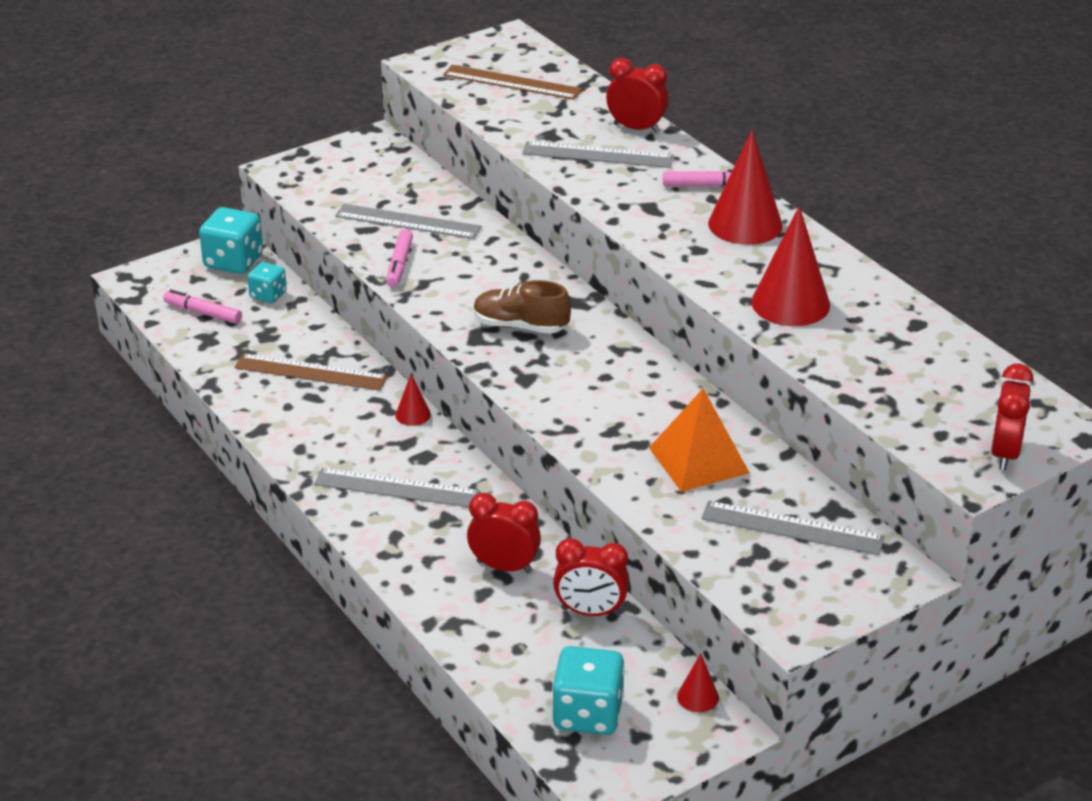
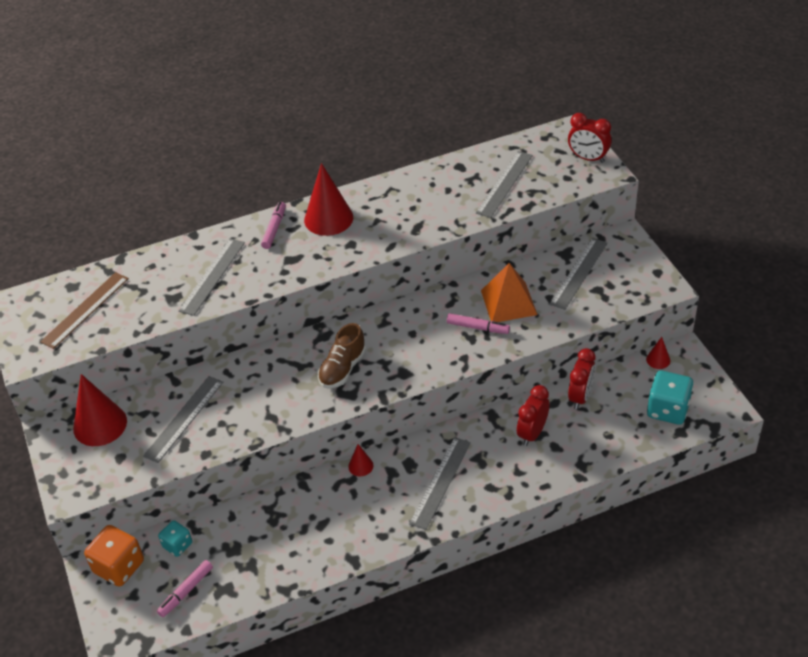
camera: 75 degrees left, 10 degrees up
(233, 261) = (119, 567): turquoise dice -> orange dice
(310, 372) = (291, 523): brown ruler -> none
(399, 264) = (241, 428): pink marker -> pink marker (478, 327)
(636, 128) = (184, 252): red clock -> none
(790, 303) = (424, 213): red cone -> red cone (100, 425)
(894, 371) = (504, 184): none -> grey ruler

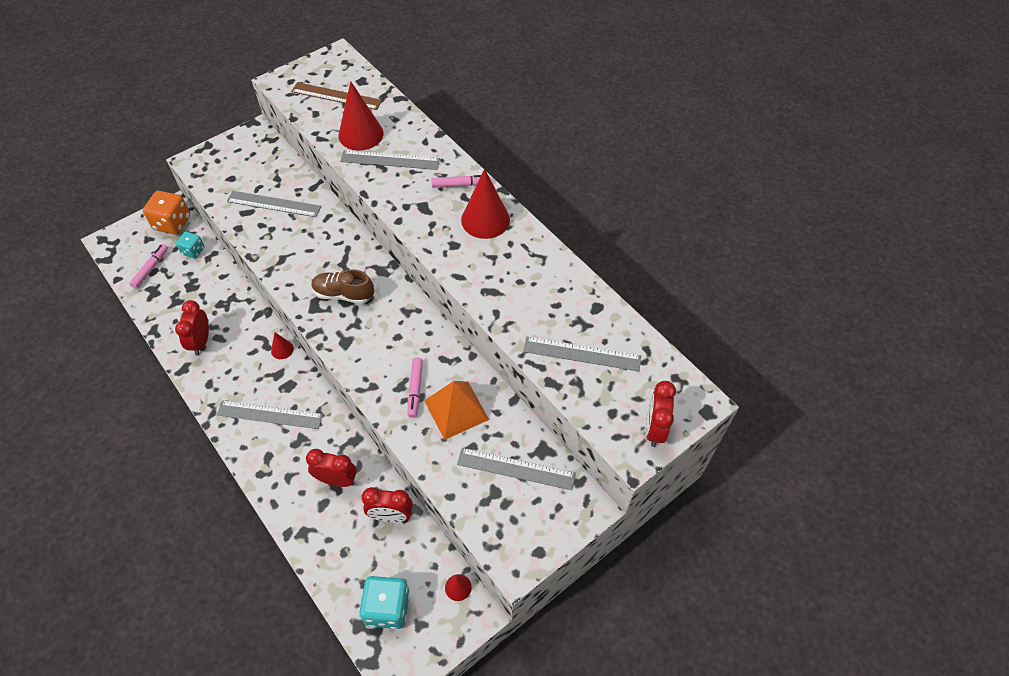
camera: 70 degrees right, 10 degrees up
(100, 425) = (262, 157): red cone -> red cone (361, 134)
(186, 591) = (151, 268): pink marker -> pink marker turned 90 degrees clockwise
(321, 541) = (201, 342): none -> red clock

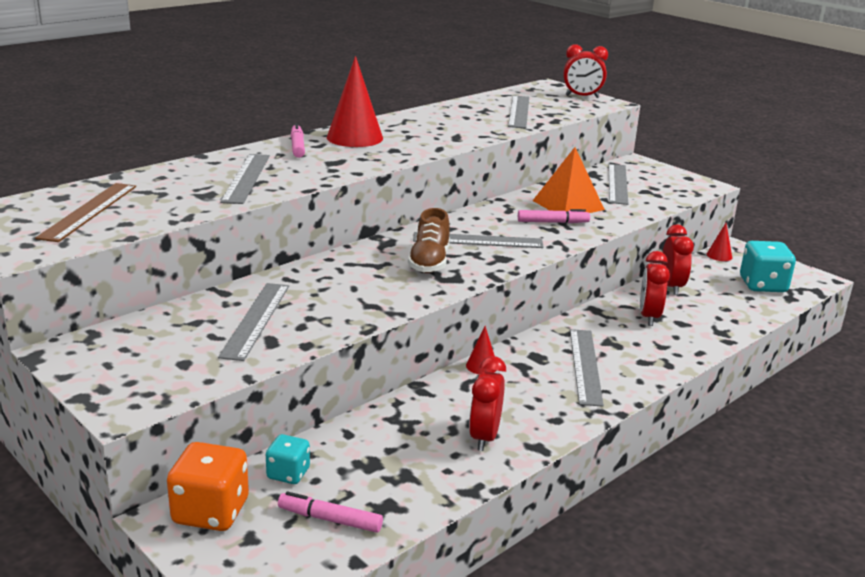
camera: 95 degrees left, 30 degrees down
(201, 342) = (484, 437): red clock -> red clock turned 105 degrees clockwise
(361, 134) = (187, 194): red cone -> none
(380, 329) = (478, 240): none -> grey ruler

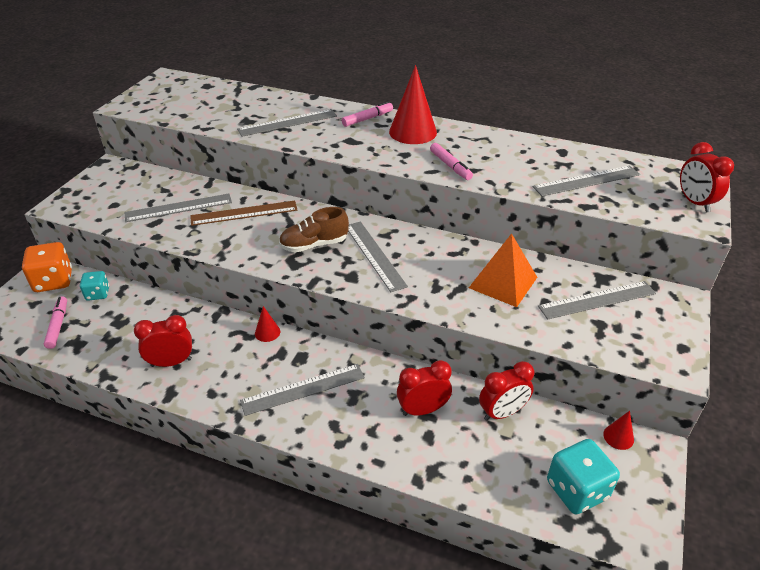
camera: 65 degrees right, 15 degrees up
(89, 211) = (192, 100): brown ruler -> brown ruler (244, 213)
(553, 222) = (452, 283): pink marker -> pink marker (450, 166)

